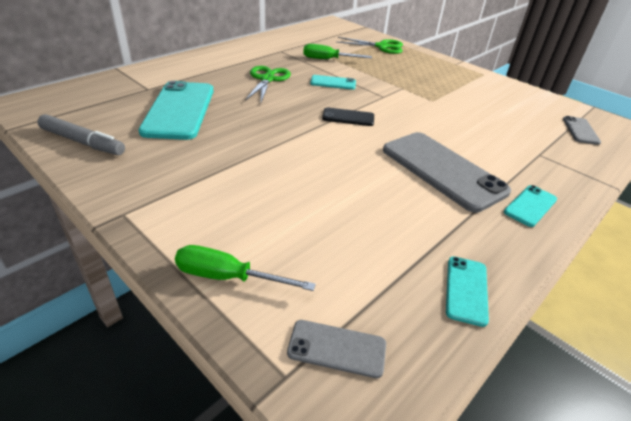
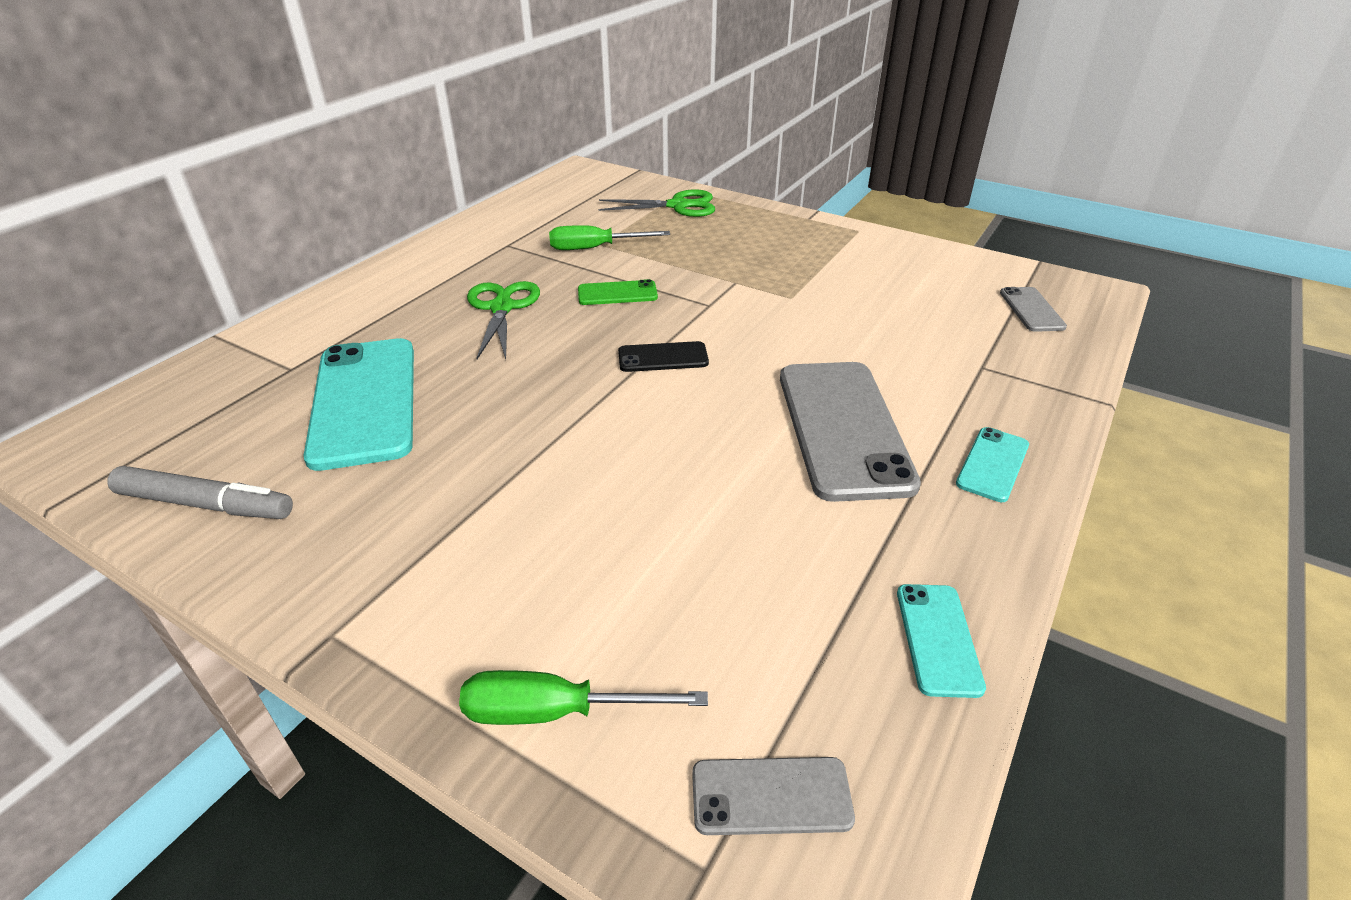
camera: 10 degrees left, 0 degrees up
(333, 83) = (617, 293): turquoise phone -> green phone
(442, 170) = (843, 428): grey phone -> grey phone turned 45 degrees clockwise

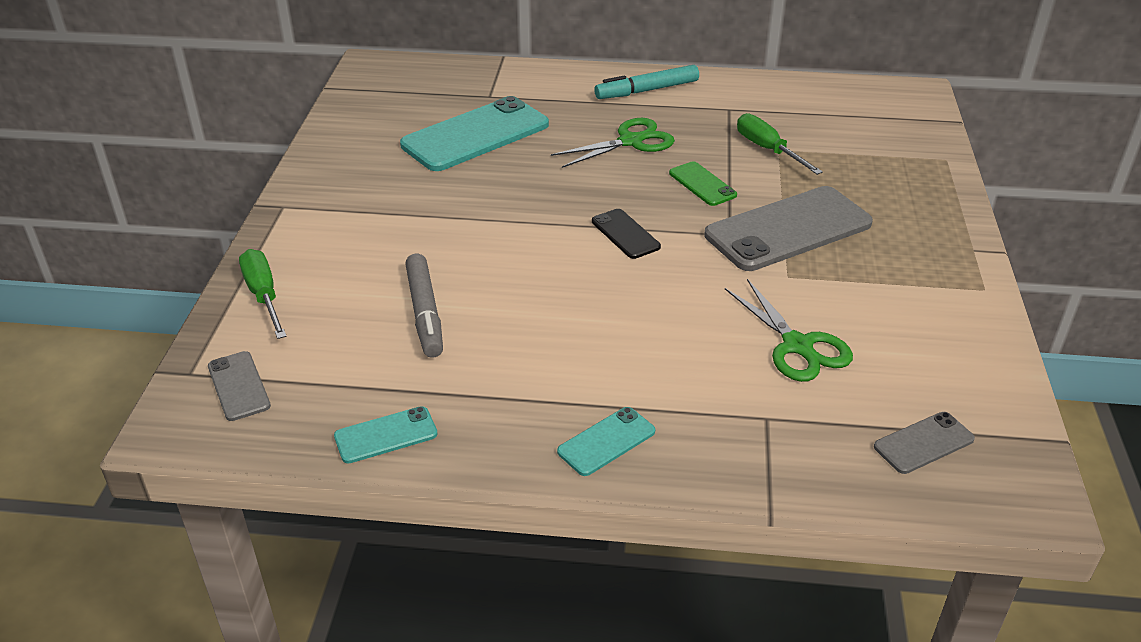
camera: 65 degrees right, 0 degrees up
(206, 505) = (352, 128): grey marker -> grey marker (425, 313)
(419, 273) = (646, 90): none -> turquoise marker
(678, 206) = (903, 166): green scissors -> green scissors (797, 346)
(843, 428) = (597, 348): grey phone -> grey phone (788, 229)
(992, 464) = (606, 441): turquoise phone -> turquoise phone turned 45 degrees counterclockwise

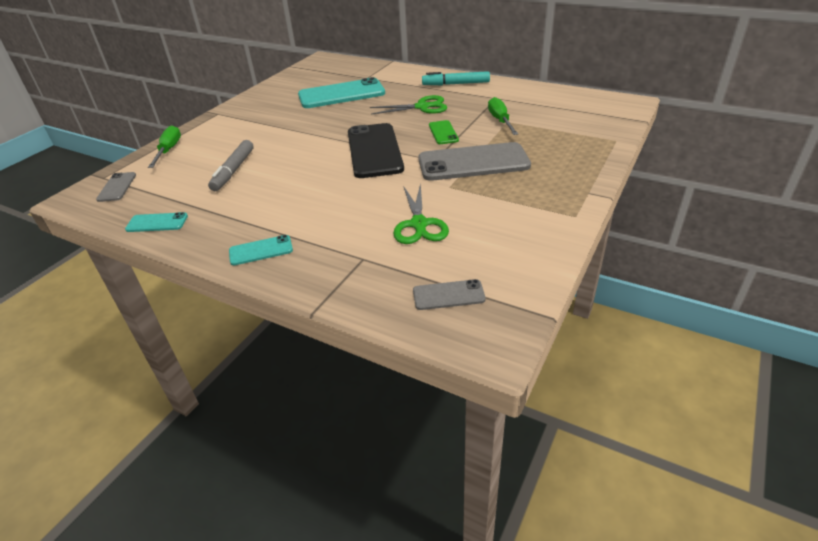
camera: 25 degrees right, 0 degrees up
(625, 234) = (374, 151): black phone -> black phone, size x2.09

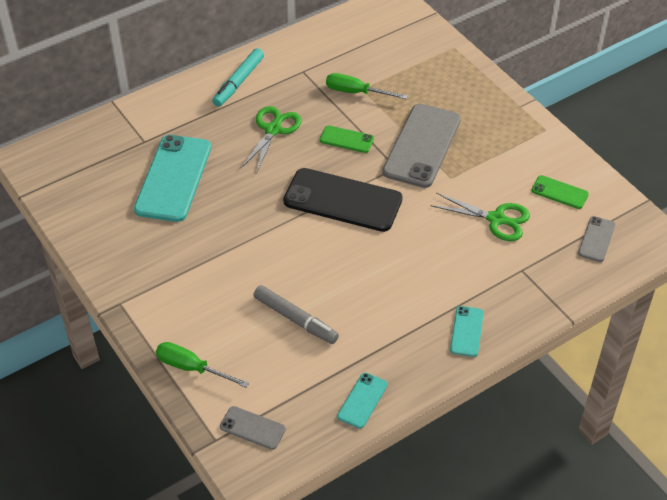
camera: 65 degrees left, 10 degrees up
(494, 250) = (559, 192): none -> green phone

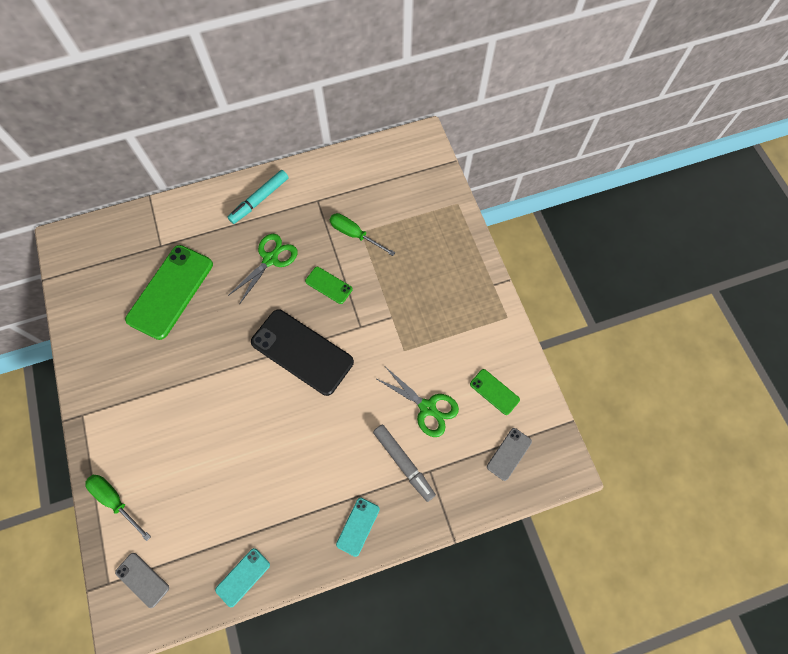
camera: 15 degrees right, 20 degrees up
(173, 178) = (170, 292): turquoise phone -> green phone
(295, 319) = (218, 472): grey marker -> grey marker (403, 463)
(422, 146) = (391, 308): grey phone -> none

